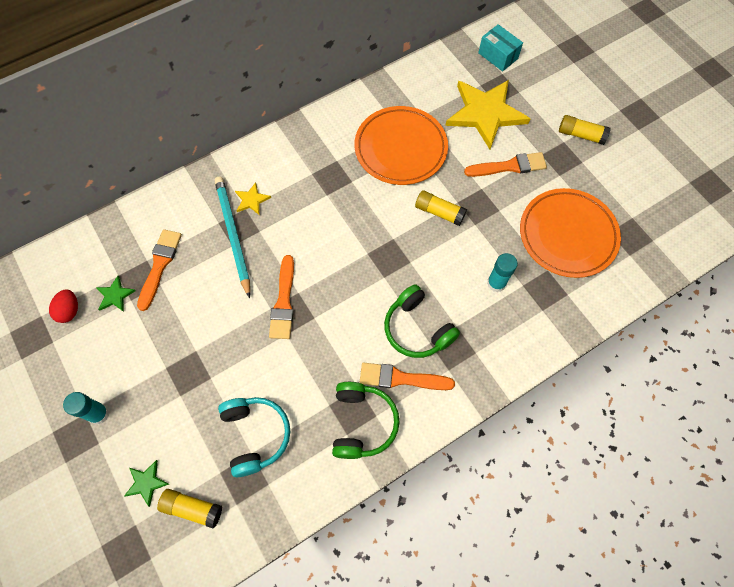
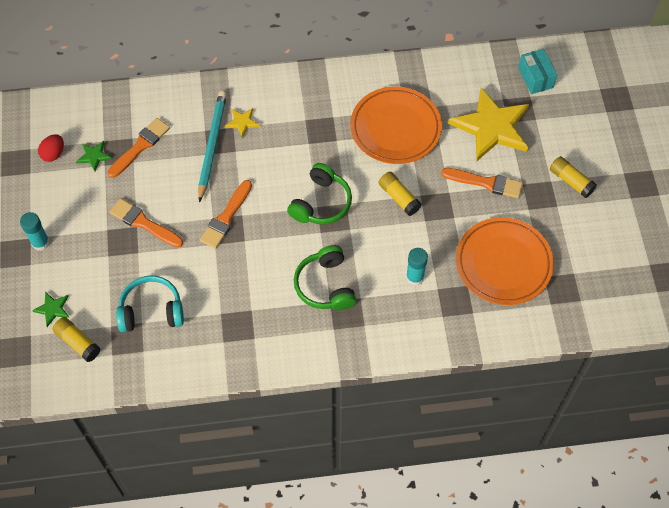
camera: 25 degrees right, 5 degrees down
(255, 435) = (151, 311): turquoise headphones -> turquoise headphones turned 105 degrees counterclockwise
(362, 423) = (240, 338): green headphones -> green headphones (321, 203)
(401, 378) = (290, 318): orange brush -> orange brush (144, 223)

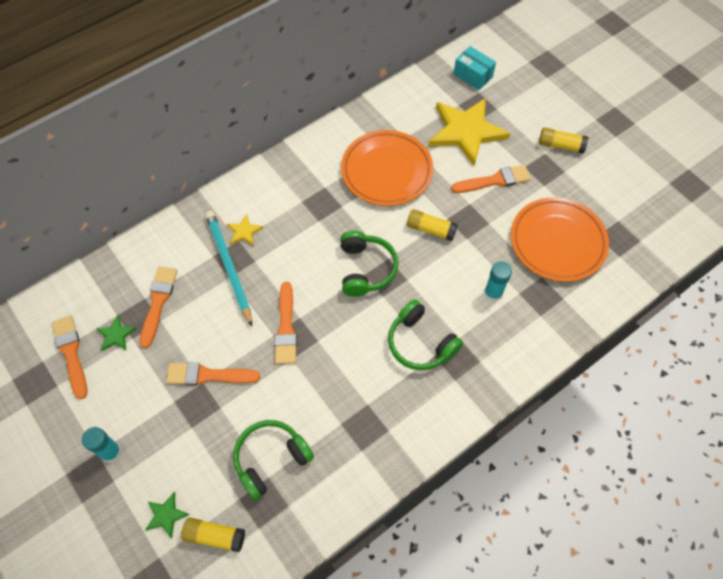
camera: 30 degrees left, 0 degrees up
(53, 154) = (71, 353): red egg -> orange brush
(151, 311) = (271, 459): turquoise headphones -> green headphones

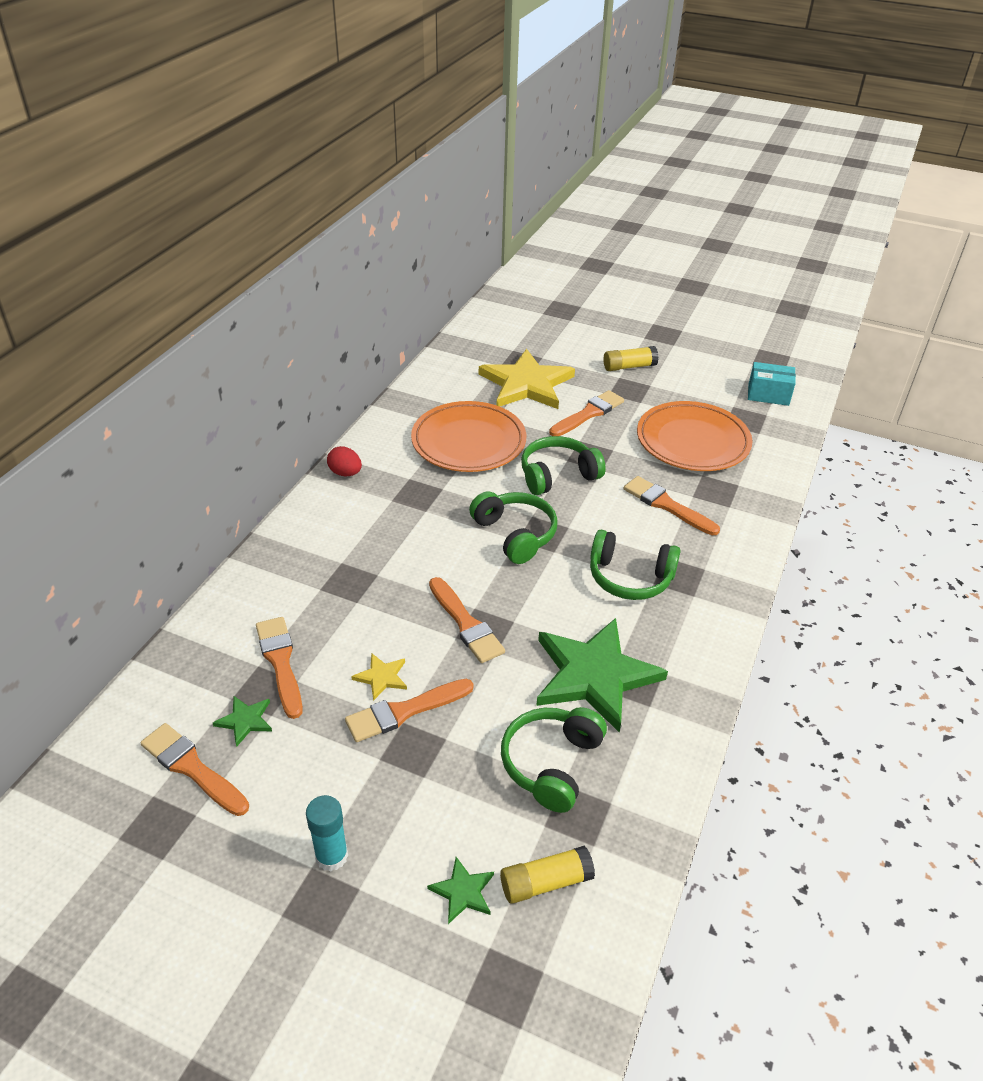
camera: 30 degrees left, 20 degrees down
(229, 267) = (349, 592): turquoise pencil -> none
(244, 231) = (342, 551): yellow star -> yellow star (381, 677)
(285, 164) = (345, 473): none -> red egg
(342, 409) = (595, 675): none -> green star
(431, 229) = (557, 475): yellow glue stick -> green headphones
(472, 76) = (496, 339): turquoise box -> turquoise box (768, 395)
(493, 293) = (667, 505): turquoise glue stick -> orange brush

